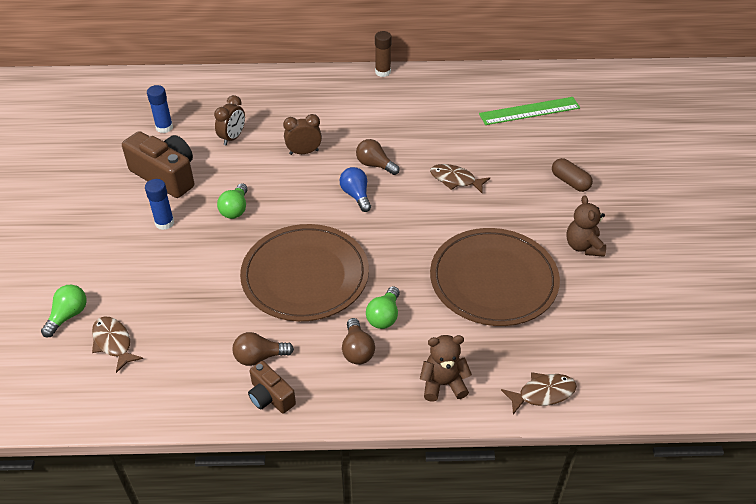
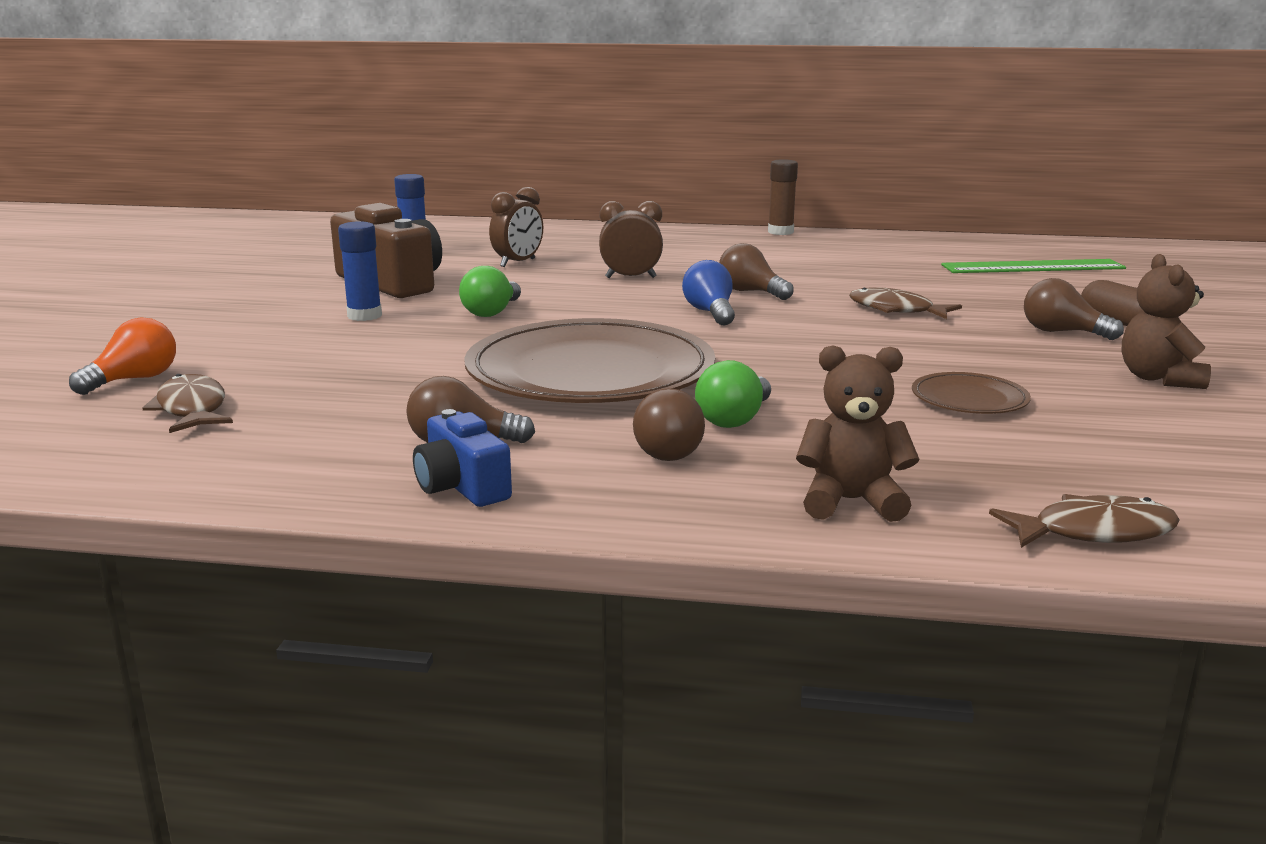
camera: 10 degrees right, 25 degrees down
(68, 316) = (134, 380): green light bulb -> orange light bulb
(270, 396) = (462, 486): brown camera -> blue camera
(493, 280) = (969, 399): brown plate -> brown plate, size x0.43
(541, 198) = (1062, 332): none -> brown light bulb

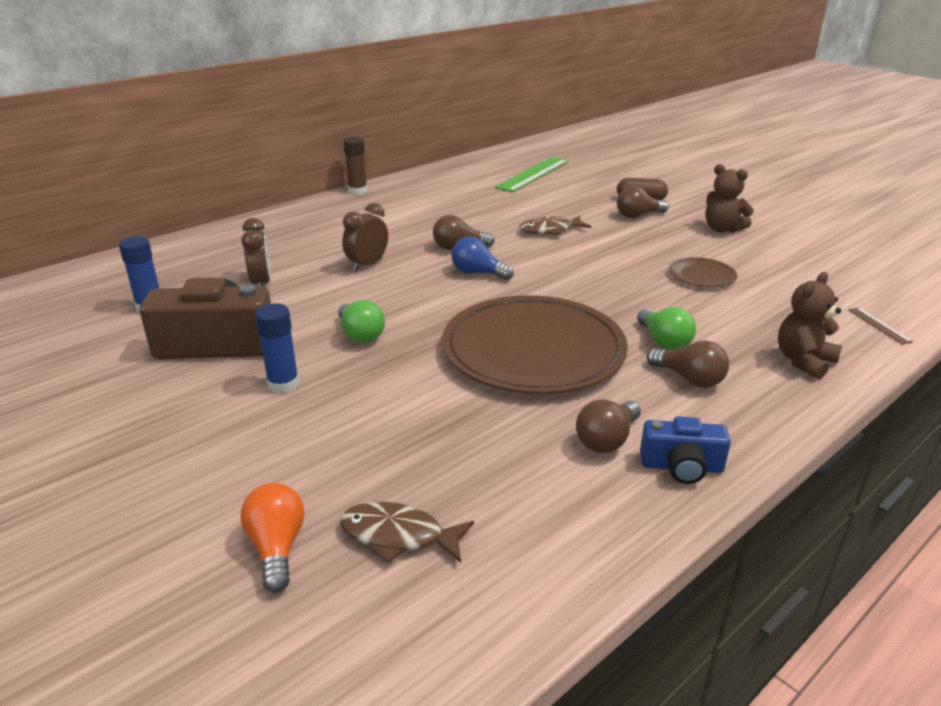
camera: 50 degrees left, 10 degrees up
(1093, 532) = (879, 325): brown fish -> brown ruler

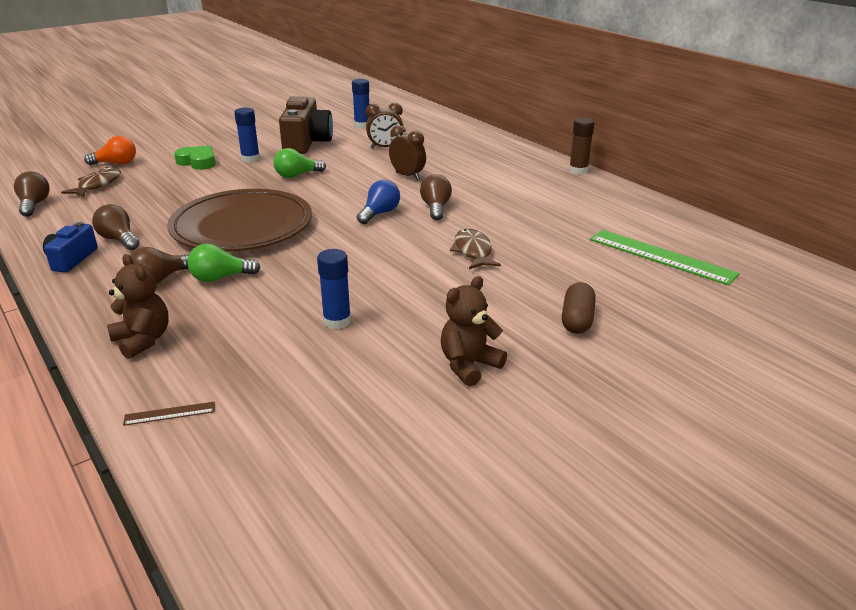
camera: 95 degrees right, 0 degrees up
(288, 436) = (198, 162): none -> green heart
(638, 216) = (517, 309): brown light bulb -> brown light bulb (34, 205)
(701, 276) = (337, 321): brown plate -> blue glue stick

